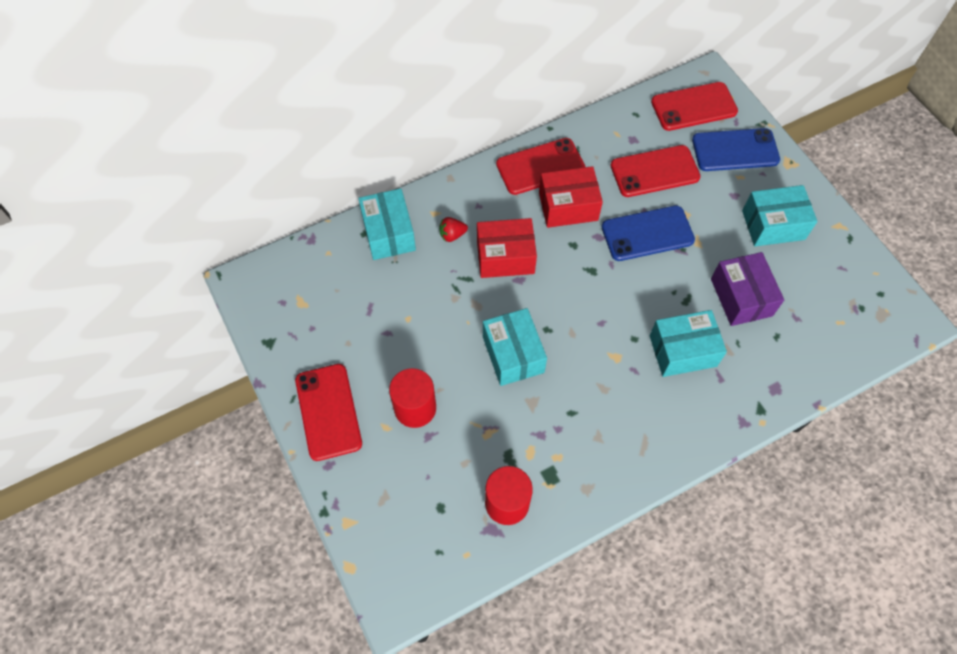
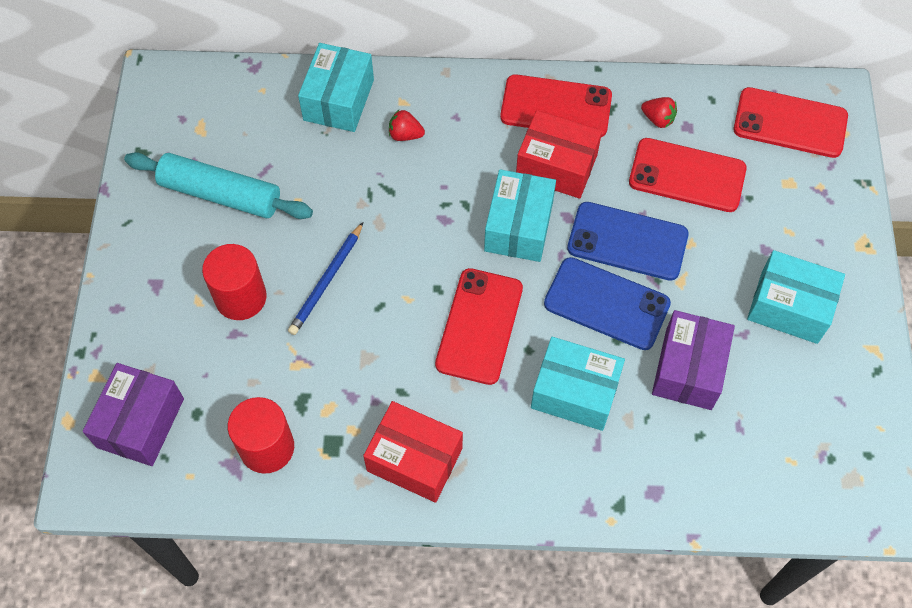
camera: 30 degrees right, 0 degrees up
(328, 412) = (152, 254): red phone -> red phone (479, 326)
(349, 342) = (221, 194): none -> turquoise rolling pin
(404, 537) = (140, 423): none -> purple box
(468, 364) = (327, 281): none -> blue pencil
(505, 257) = (446, 187): red box -> red box (414, 459)
(513, 354) = (381, 296): turquoise box -> turquoise box (518, 226)
(611, 143) = (658, 119): none -> red strawberry
(735, 150) = (805, 197): blue phone -> blue phone (606, 304)

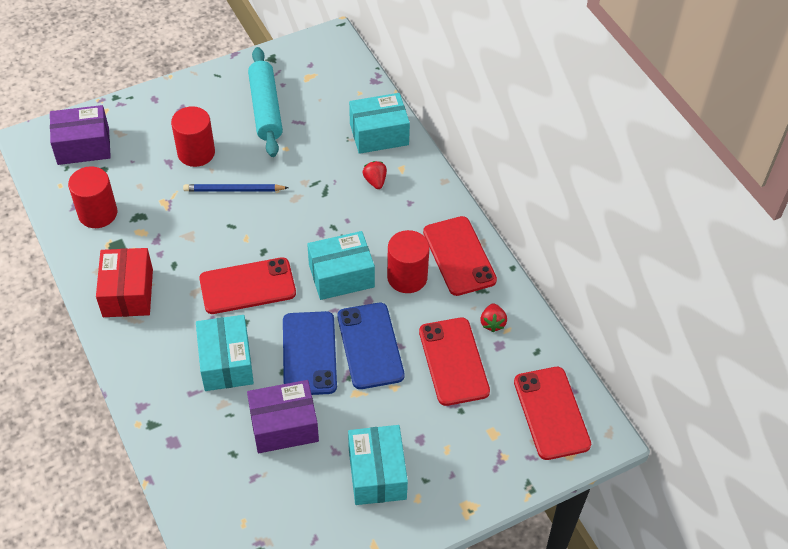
camera: 60 degrees right, 10 degrees down
(556, 166) = (407, 277): red box -> red cylinder

